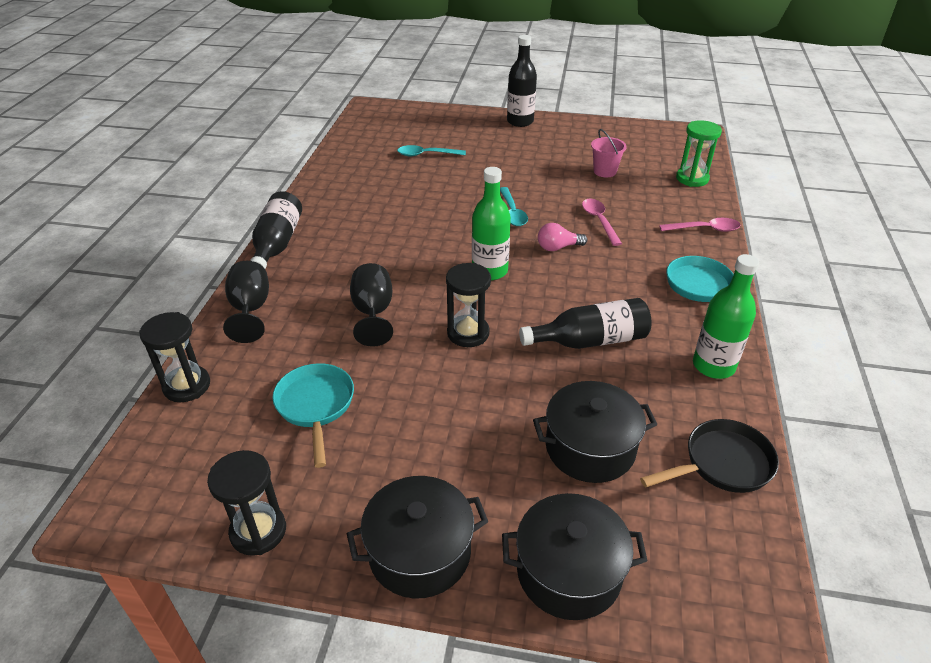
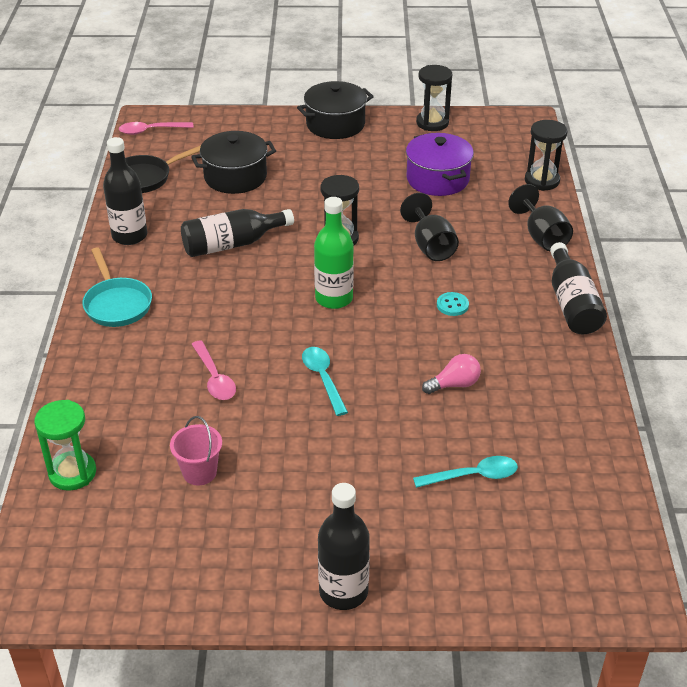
camera: 170 degrees right, 0 degrees up
(315, 406) = (437, 179): turquoise pan -> purple pot
(383, 254) = (452, 305): none -> turquoise button
(558, 247) = (264, 335): pink light bulb -> pink light bulb (454, 384)
(569, 572) = (250, 126): black pot -> none
(704, 229) = (86, 381): pink spoon -> pink spoon (151, 131)
(713, 366) = (129, 236): green bottle -> black bottle

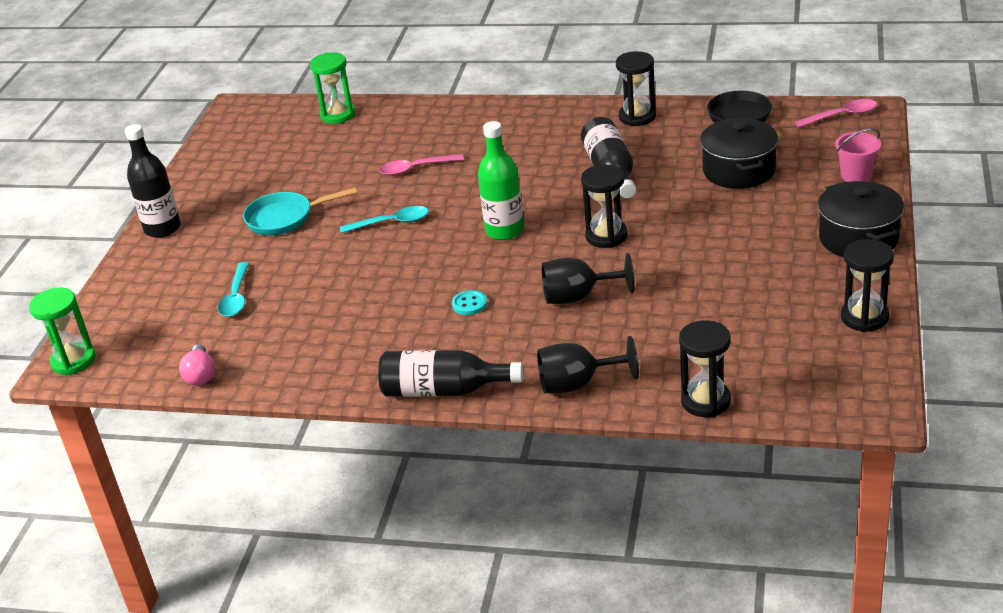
camera: 105 degrees right, 5 degrees down
(117, 304) = (533, 118): turquoise pan -> turquoise pan (285, 218)
(129, 236) = (637, 117): black bottle -> black hourglass
(151, 131) = (841, 116): pink spoon -> pink spoon turned 75 degrees clockwise
(199, 472) = (311, 166): pink bucket -> pink bucket (856, 175)
(437, 179) = (719, 312): purple pot -> none
(454, 384) = (351, 296): pink light bulb -> pink light bulb (200, 375)
(618, 595) = (73, 361): none -> green hourglass

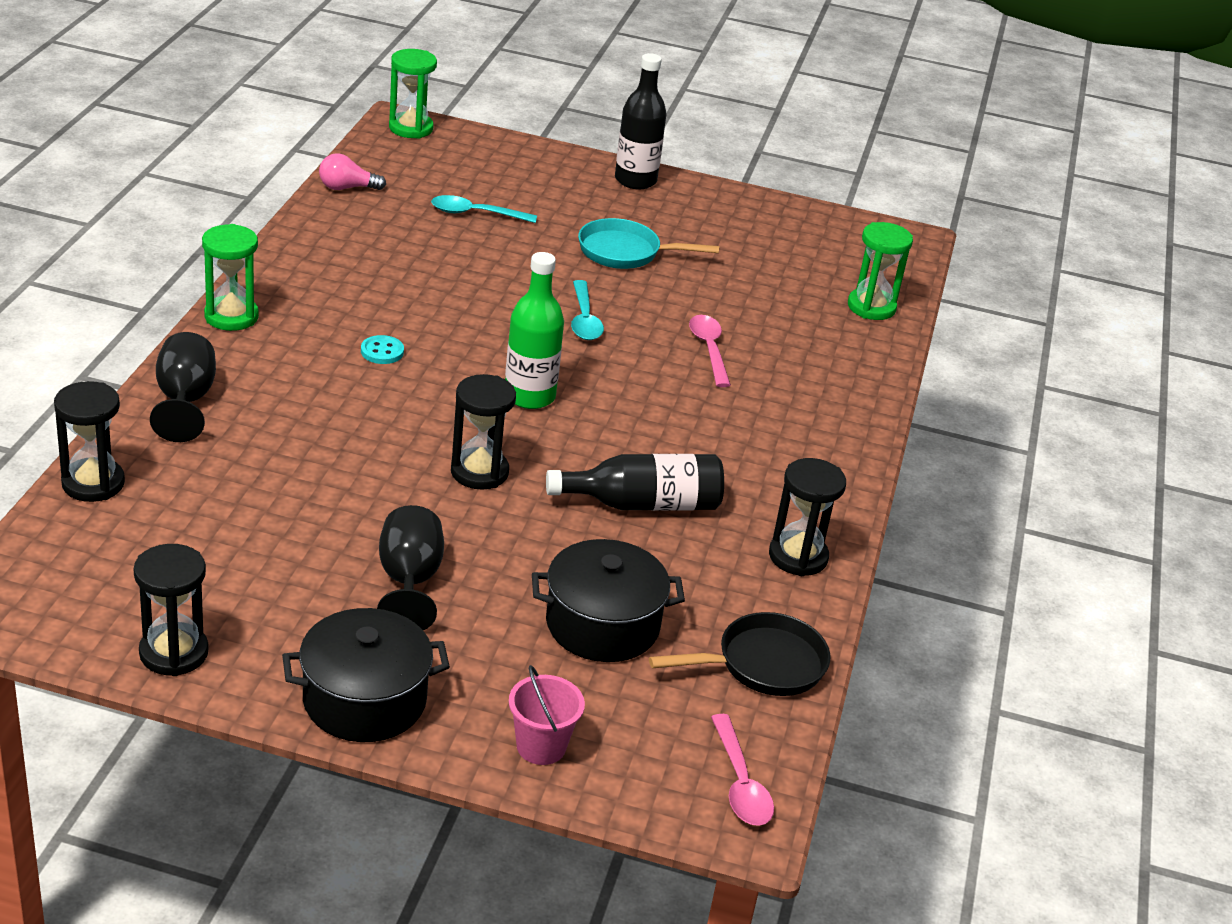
camera: 85 degrees right, 0 degrees up
(285, 218) = (625, 252): turquoise pan -> turquoise pan turned 75 degrees counterclockwise
(443, 390) = (231, 316): black bottle -> green hourglass
(578, 297) = (354, 428): black goblet -> black goblet (409, 582)

